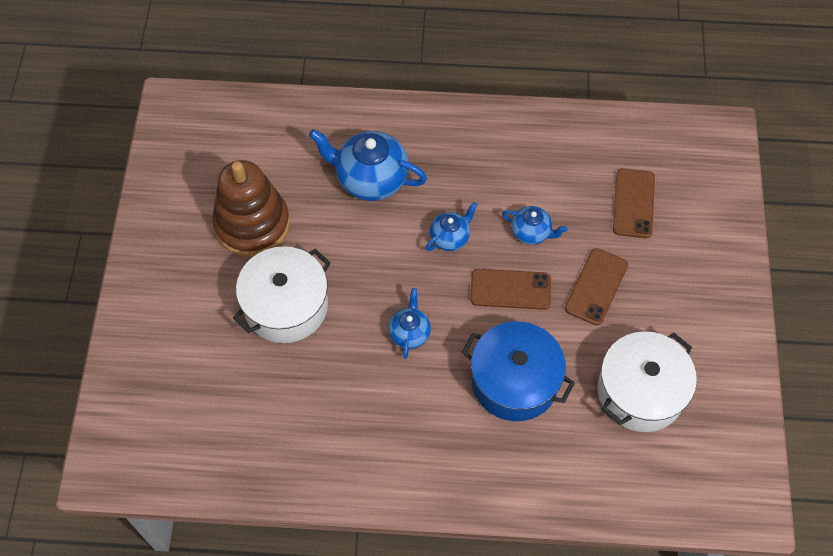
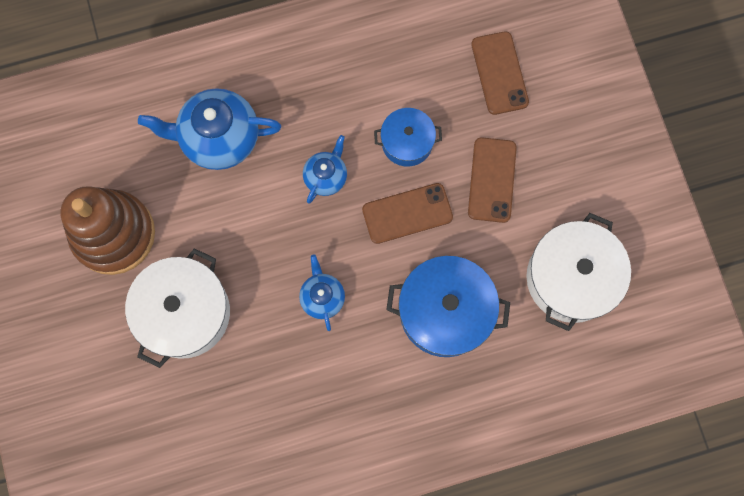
camera: 20 degrees left, 15 degrees up
(531, 232) = (407, 142): blue teapot -> blue pot

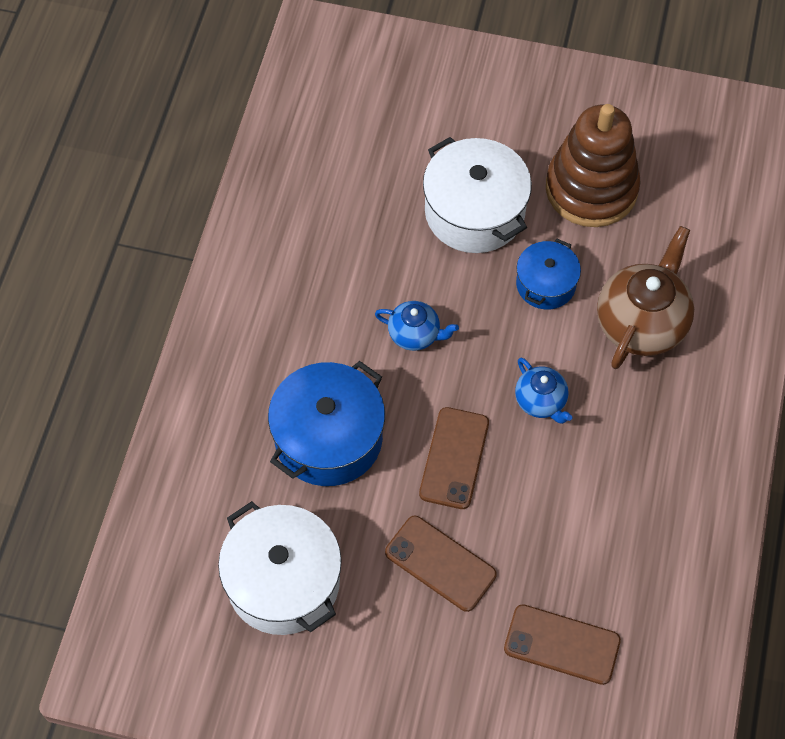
camera: 120 degrees right, 15 degrees down
(219, 138) = (641, 323): blue teapot -> brown teapot
(407, 142) = (534, 500): blue pot -> blue pot (545, 284)

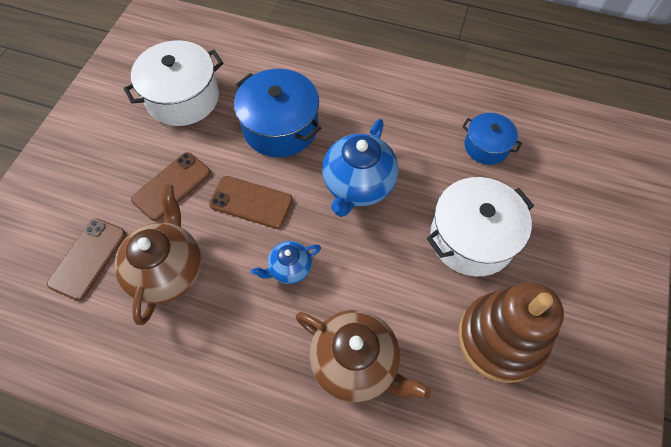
camera: 95 degrees right, 0 degrees up
(415, 335) = (358, 185): blue teapot -> blue teapot, size x1.84
(545, 284) = (399, 286): blue pot -> blue pot (486, 146)
(564, 540) = (168, 271): none -> brown teapot

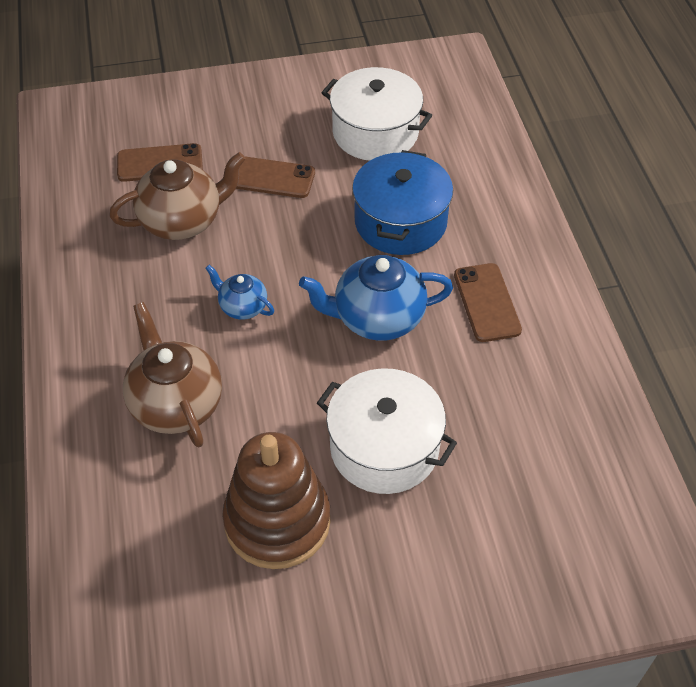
camera: 60 degrees right, 10 degrees down
(251, 202) = (295, 243): brown phone -> brown phone (487, 302)
(355, 363) = (176, 404): brown teapot -> brown teapot turned 150 degrees clockwise
(486, 146) = (523, 415): blue pot -> none

